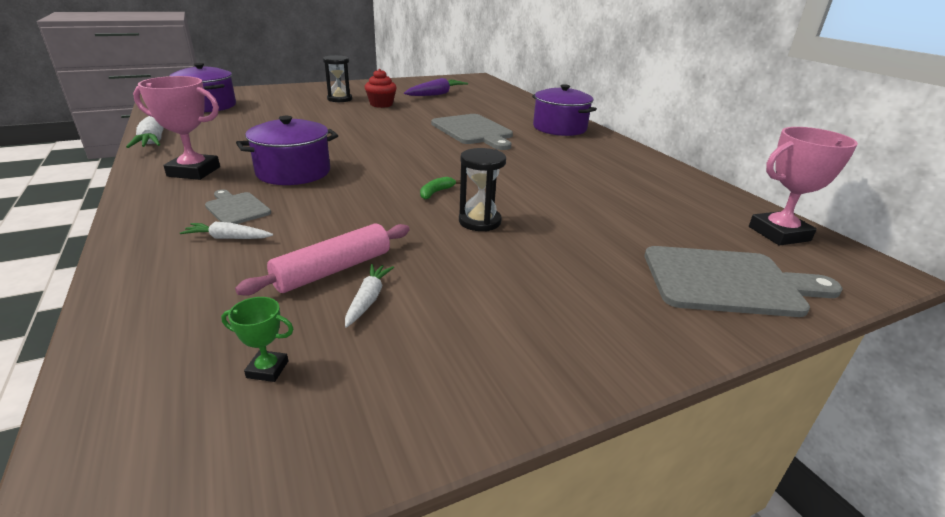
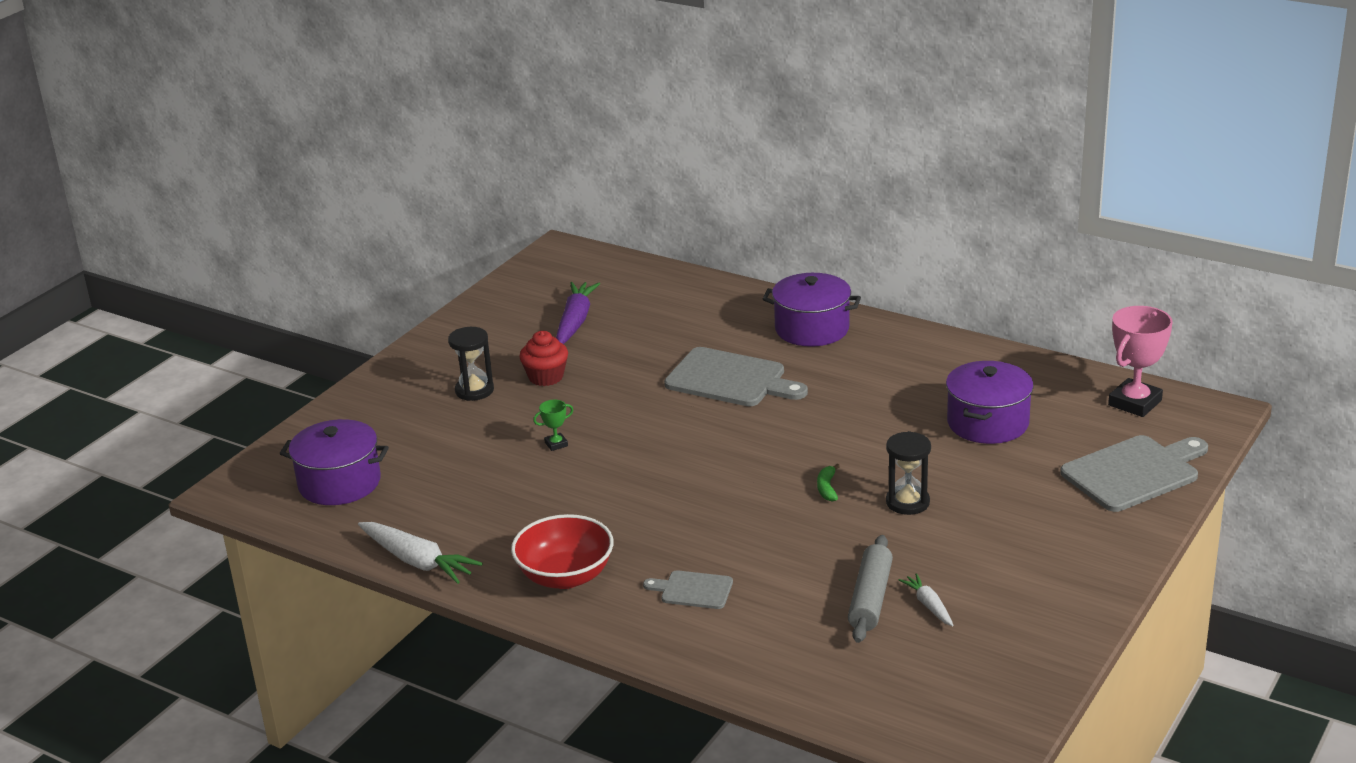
camera: 30 degrees left, 0 degrees up
(194, 171) = (565, 576): pink trophy -> red bowl
(228, 238) = (746, 616): white carrot -> none
(267, 369) = (941, 671): green trophy -> green trophy (556, 444)
(293, 172) = (659, 529): purple pot -> purple pot (988, 423)
(333, 270) = (870, 598): pink rolling pin -> grey rolling pin

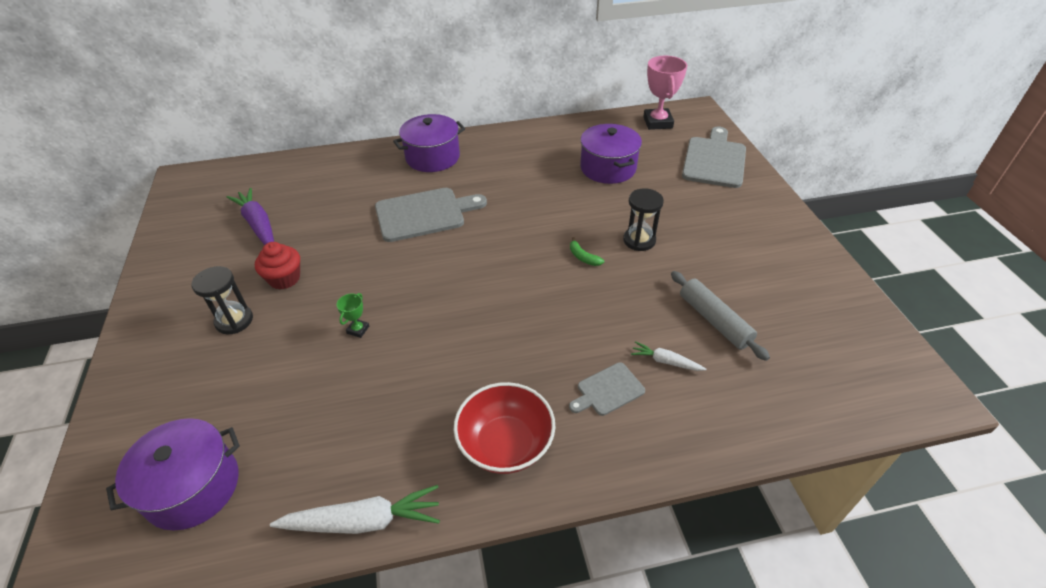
camera: 45 degrees left, 15 degrees up
(928, 605) = (748, 303): white carrot -> white carrot (666, 361)

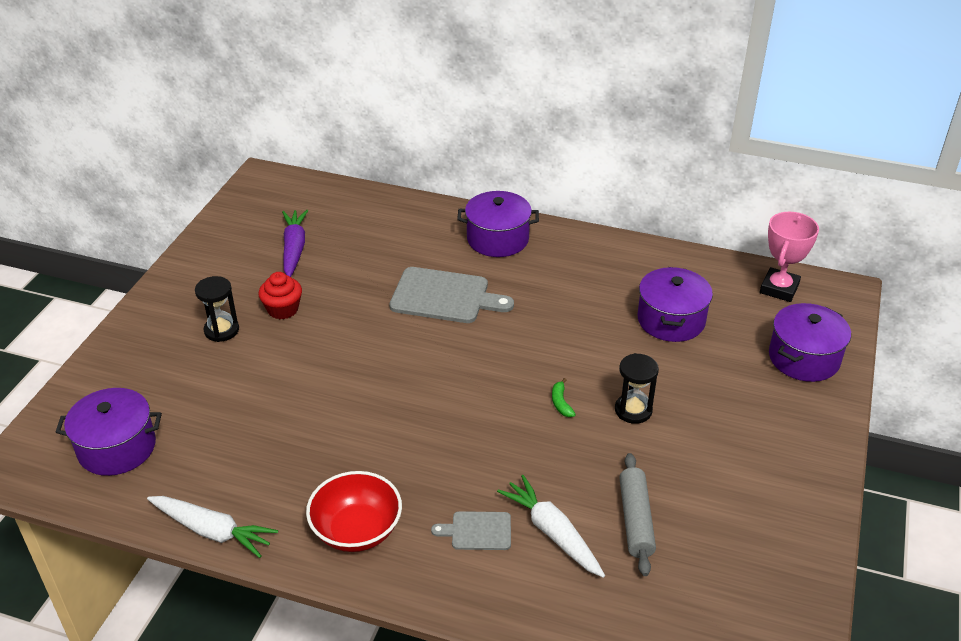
camera: 30 degrees right, 5 degrees down
(358, 330) = (310, 381): green trophy -> none
(666, 361) = (552, 533): white carrot -> white carrot, size x1.83
(714, 160) = (804, 358): grey cutting board -> purple pot

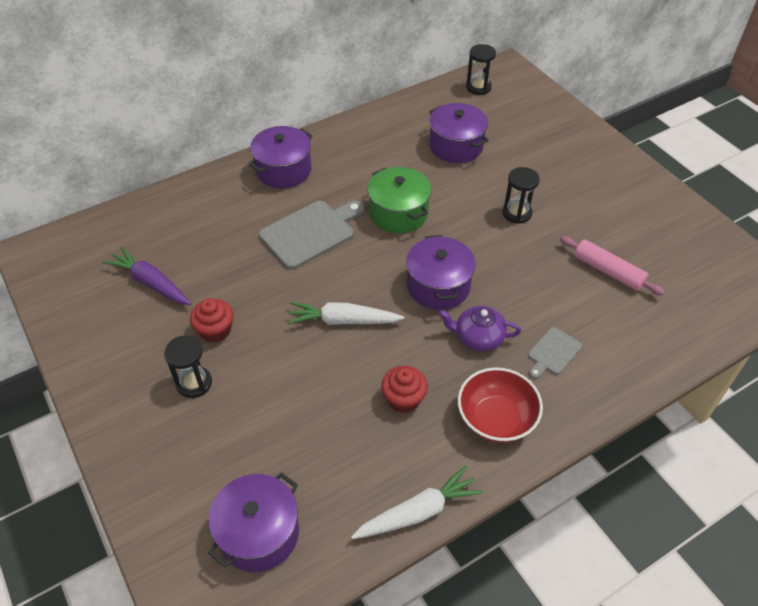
camera: 50 degrees left, 10 degrees up
(320, 457) = (403, 399): none -> red cupcake
(440, 467) = (478, 337): none -> purple teapot
(532, 333) = (398, 213): none -> green pot
(552, 533) = (586, 316): white carrot -> white carrot (343, 321)
(561, 403) = (477, 241): green banana -> none
(635, 520) = (608, 271): grey rolling pin -> pink rolling pin
(779, 288) = (478, 87): pink trophy -> black hourglass
(804, 358) = (545, 118): purple pot -> purple pot (438, 286)

